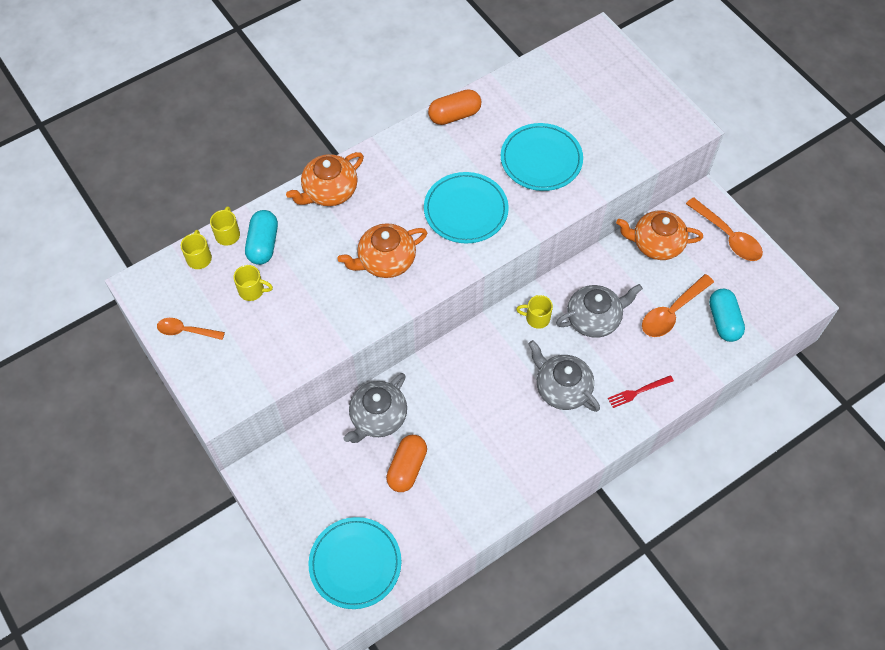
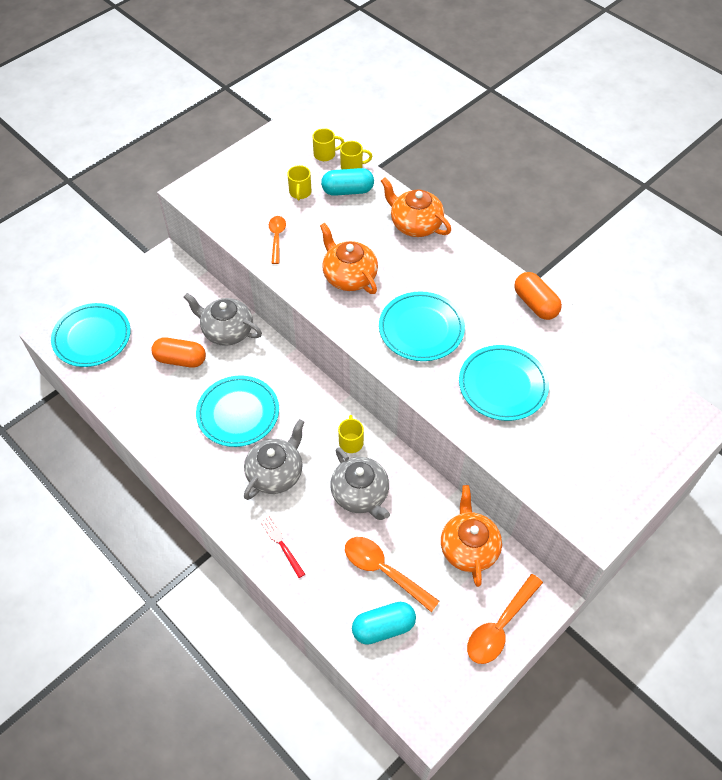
camera: 80 degrees right, 5 degrees down
(186, 331) = (254, 160): orange spoon -> orange spoon (277, 238)
(487, 416) = (238, 413): none -> turquoise plate

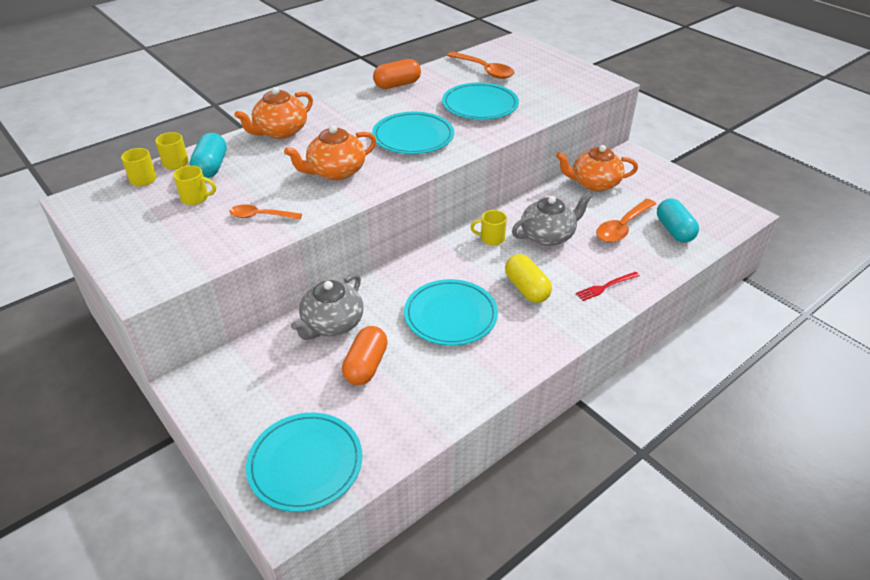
camera: 85 degrees left, 15 degrees down
(275, 473) = (526, 289): grey teapot -> yellow capsule
(500, 626) = (658, 175): orange spoon -> orange spoon (484, 70)

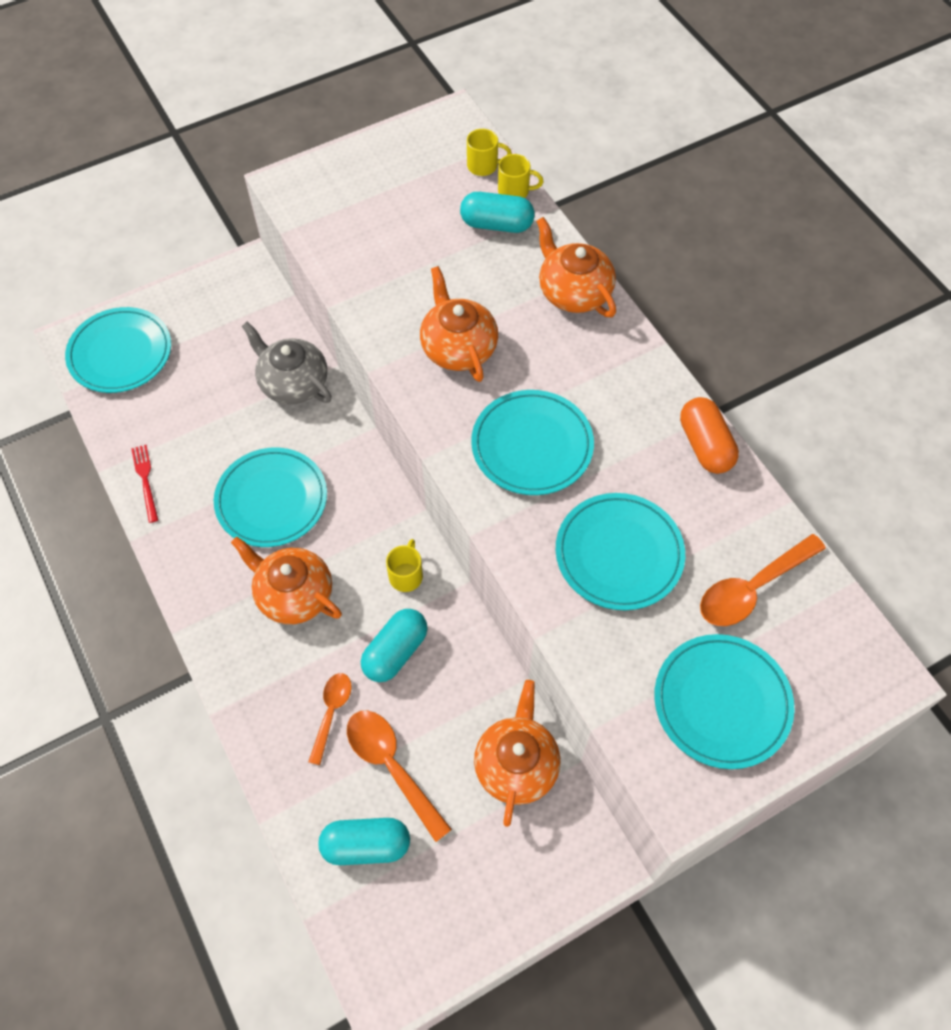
camera: 100 degrees right, 20 degrees up
(196, 198) = (431, 214): yellow mug -> none
(260, 216) = (379, 272): orange spoon -> orange spoon (331, 712)
(366, 365) = (221, 409): orange capsule -> none
(526, 289) = (294, 594): yellow capsule -> orange teapot
(548, 236) = (395, 652): grey teapot -> turquoise capsule
(552, 75) = (722, 702): none -> turquoise plate
(605, 286) = (270, 694): red fork -> red fork (145, 480)

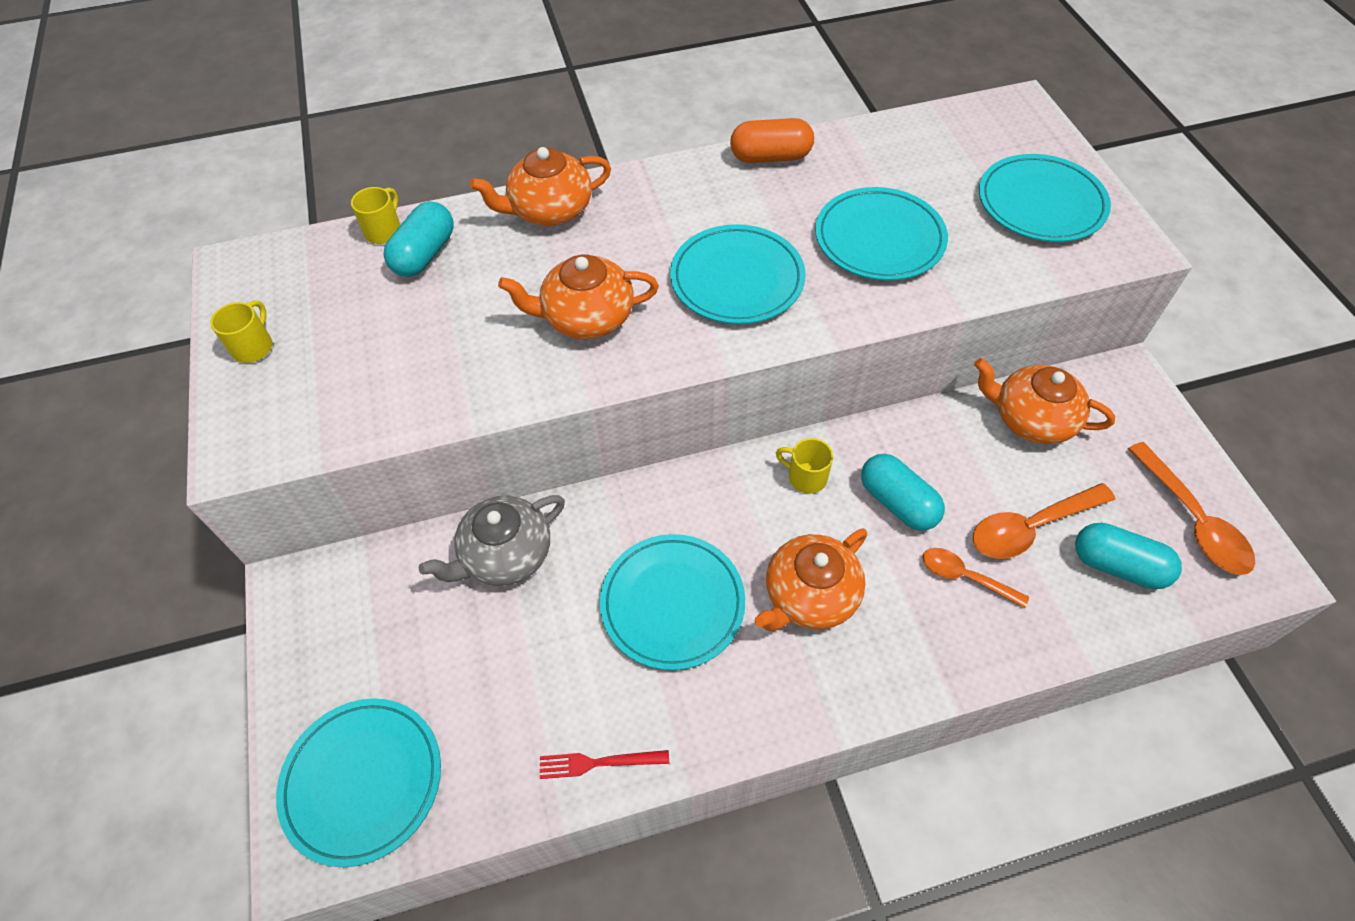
camera: 75 degrees left, 5 degrees down
(366, 845) = (1117, 565): turquoise capsule -> turquoise capsule turned 75 degrees counterclockwise
(484, 166) = (329, 250): yellow mug -> yellow mug (253, 346)
(752, 588) = (928, 160): orange spoon -> orange spoon (1192, 520)

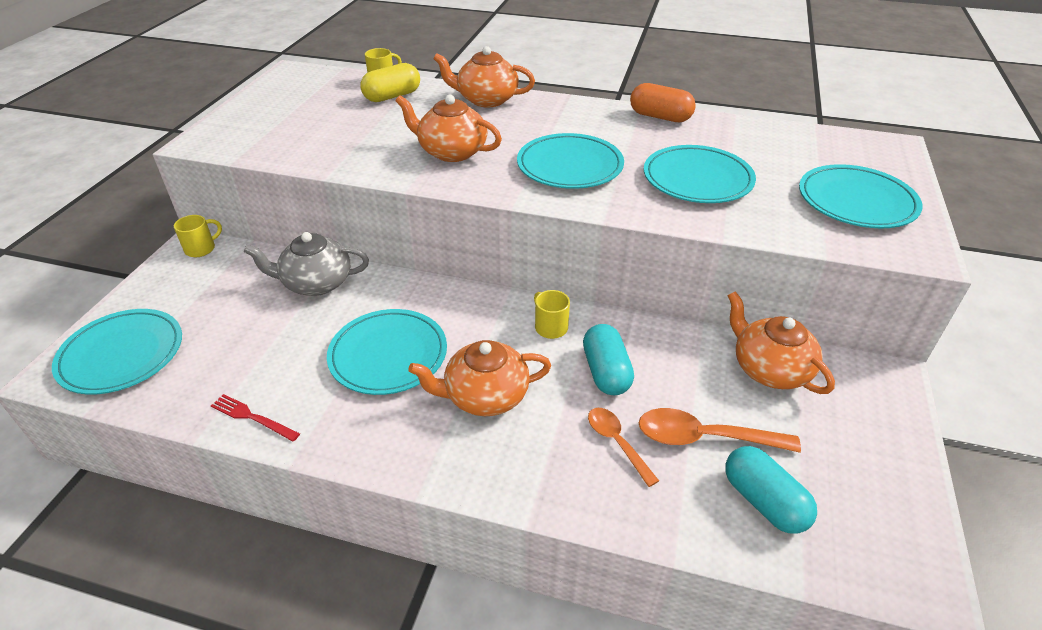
camera: 30 degrees right, 15 degrees down
(253, 346) = (261, 104): yellow mug -> yellow mug (201, 249)
(424, 254) = (392, 96): turquoise capsule -> yellow capsule
(1192, 520) = (870, 505): orange spoon -> none

